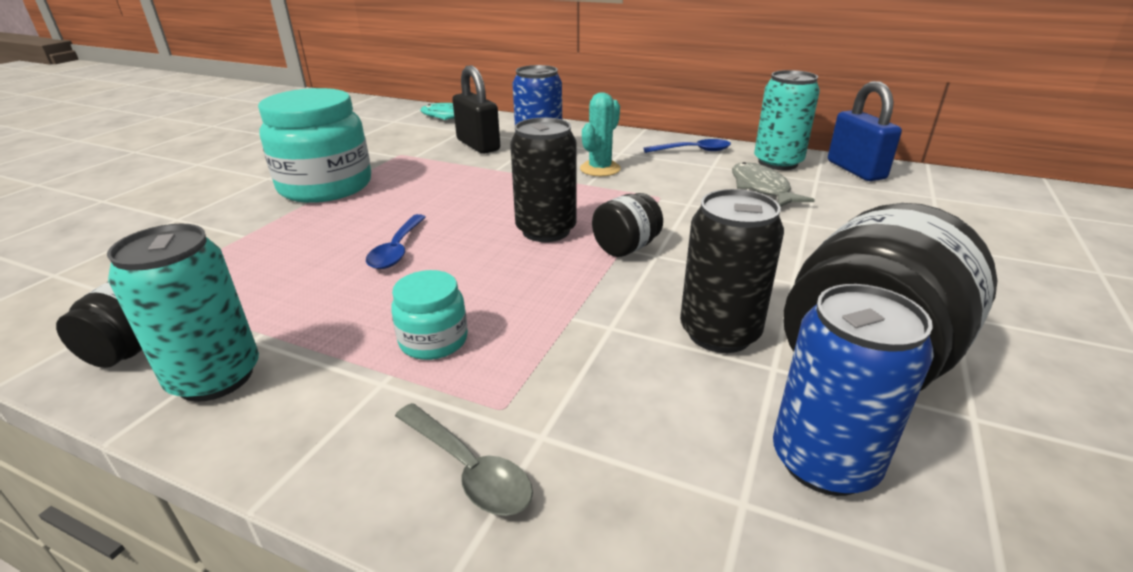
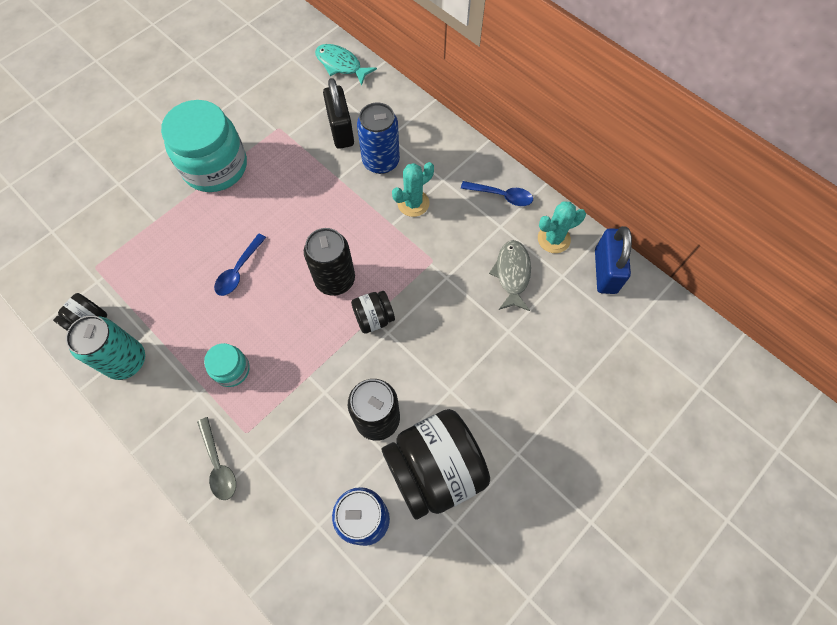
camera: 20 degrees right, 35 degrees up
(778, 163) = (553, 239): turquoise can -> turquoise cactus

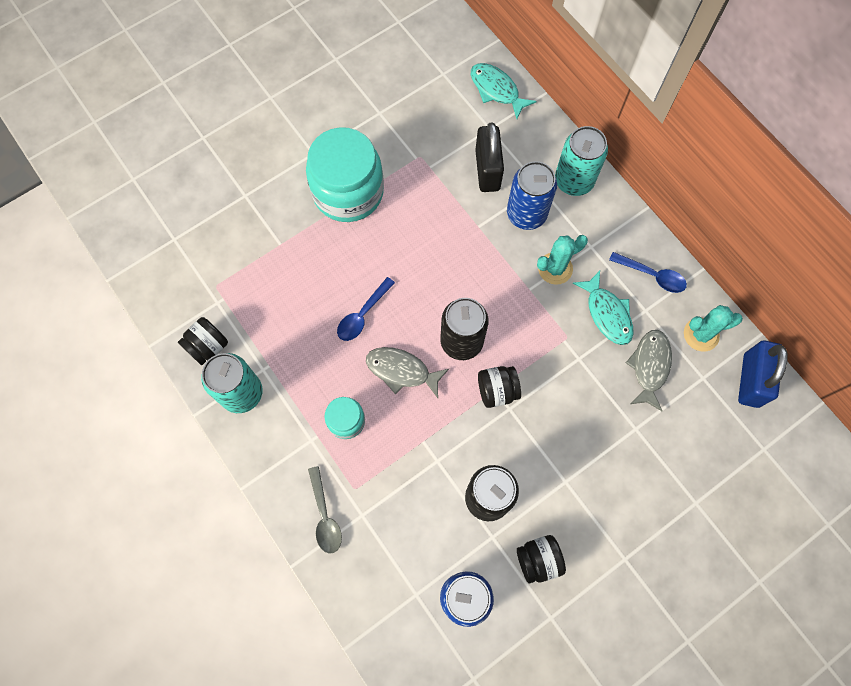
camera: 10 degrees right, 5 degrees up
(281, 315) = (402, 371): none -> grey fish
(419, 128) = (574, 181): none -> turquoise can
(434, 469) = (538, 560): black jar -> black jar, size x0.48
(466, 234) = (607, 313): none -> turquoise fish

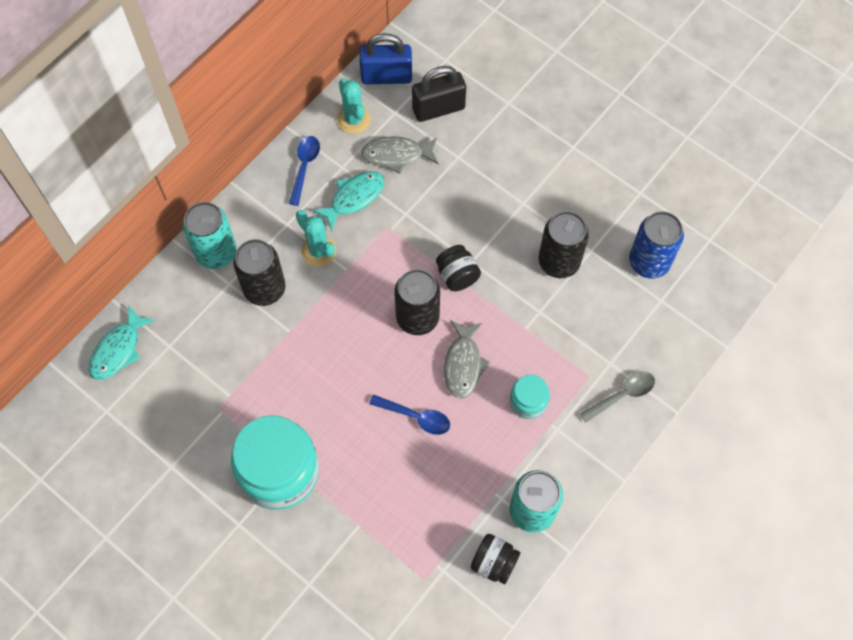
camera: 105 degrees left, 5 degrees down
(487, 170) = (221, 337): black padlock -> black padlock (438, 109)
(526, 214) = (264, 289): blue can -> black can
(538, 560) = (597, 211): black jar -> none

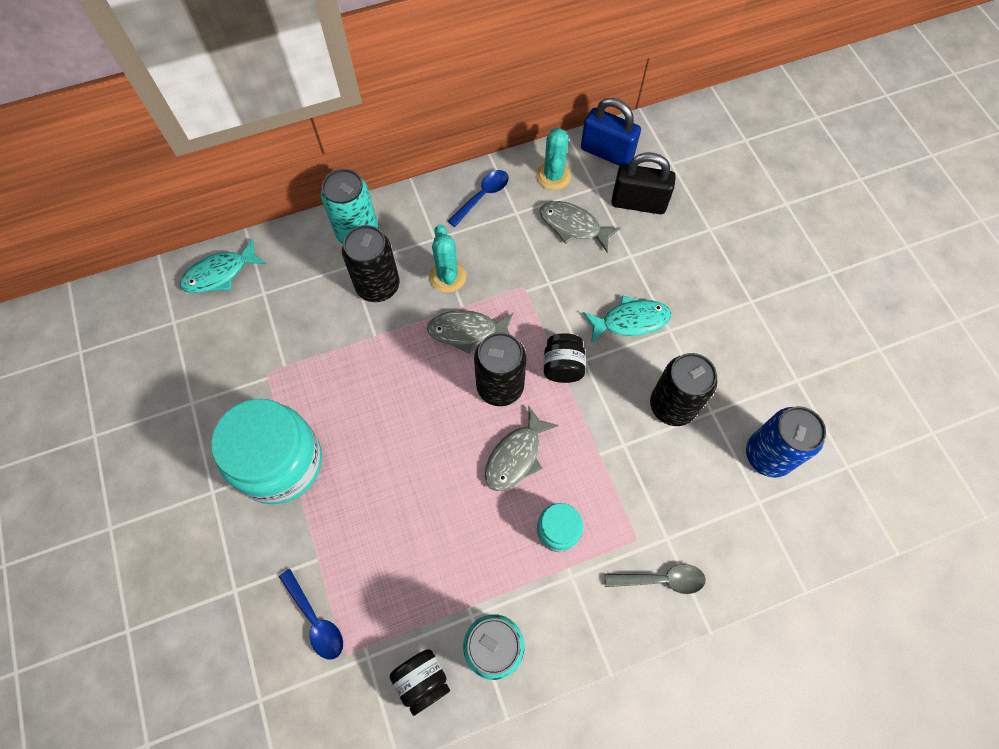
camera: 30 degrees right, 0 degrees up
(354, 198) = (510, 245): turquoise fish -> turquoise fish (630, 321)
(363, 287) = (467, 331): none -> grey fish
(416, 417) = (438, 482): blue spoon -> blue spoon (315, 620)

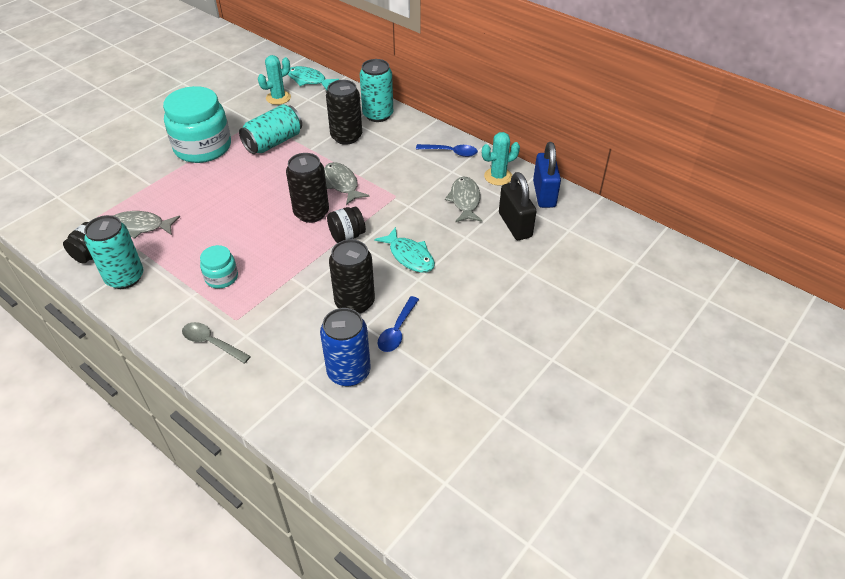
camera: 60 degrees right, 20 degrees down
(315, 620) = (112, 198): blue spoon -> blue spoon (397, 330)
(331, 372) = (273, 142): none -> turquoise can
(447, 277) = (376, 161): turquoise cactus -> turquoise cactus (278, 98)
(516, 456) = (264, 238): grey fish -> grey fish (141, 226)
(661, 580) = (211, 343): grey spoon -> grey spoon turned 150 degrees clockwise

